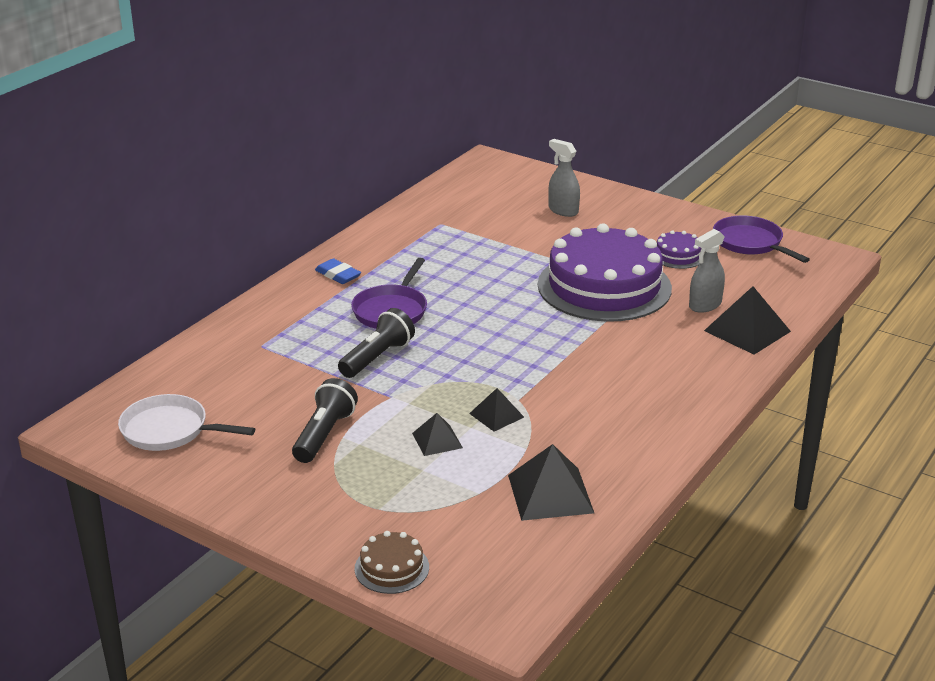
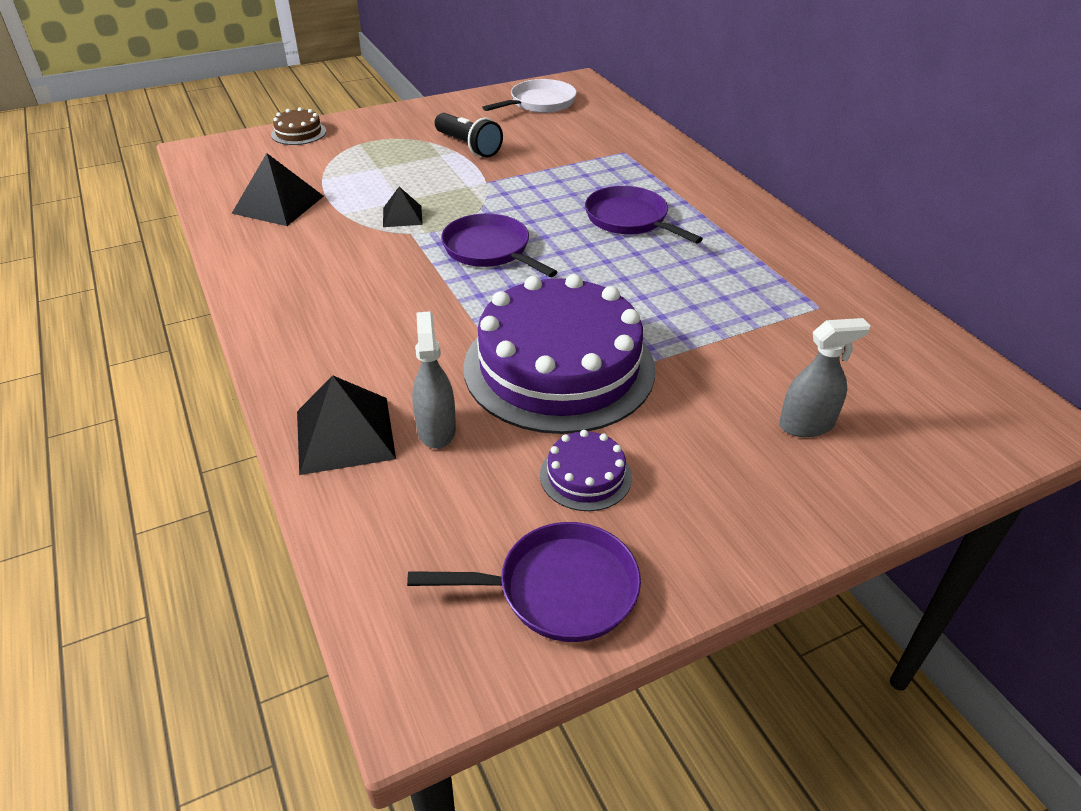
camera: 120 degrees right, 10 degrees up
(338, 275) = (728, 212): blue eraser -> none
(377, 357) = (552, 191): black flashlight -> none
(437, 440) = (404, 183): black pyramid -> none
(503, 354) = (490, 250): none -> purple pan

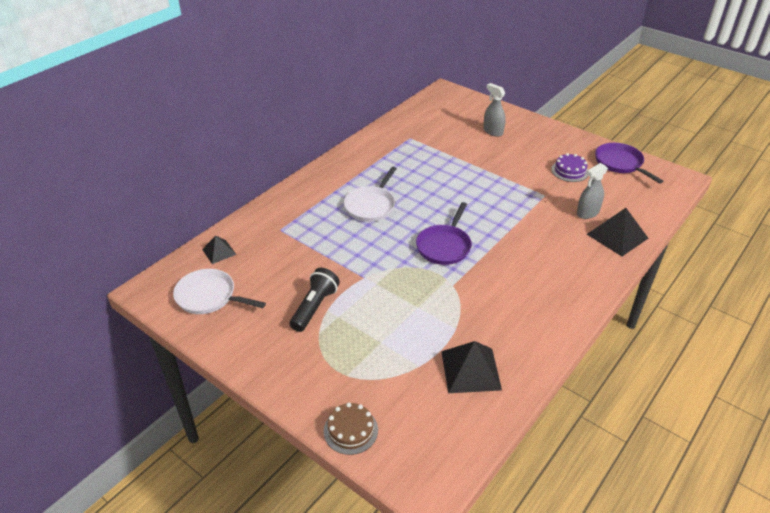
camera: 115 degrees left, 0 degrees up
(402, 216) = (436, 298): black pyramid -> black pyramid (219, 252)
(559, 367) = (518, 193): purple cake -> none
(630, 219) = (371, 205): purple pan -> white pan

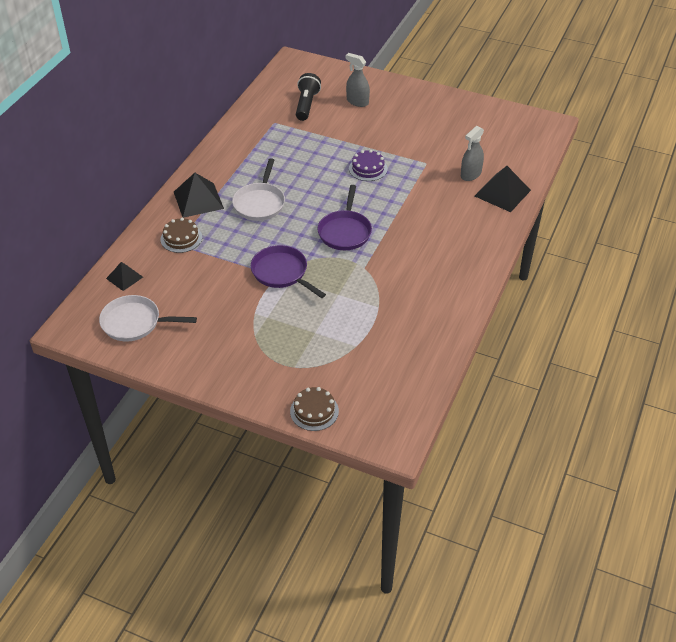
camera: 15 degrees left, 5 degrees up
(286, 225) = (181, 238): none -> brown cake
(314, 307) = (241, 313): black flashlight -> black flashlight (306, 105)
(471, 370) = (402, 340): black pyramid -> black pyramid (198, 200)
(570, 171) = (444, 133): purple cake -> purple cake (368, 168)
(620, 163) = (491, 117): purple pan -> purple pan (282, 273)

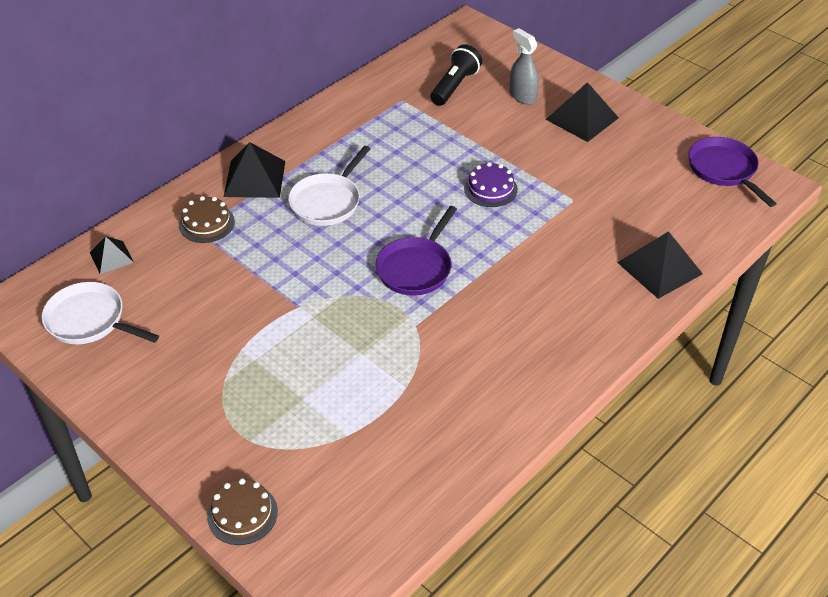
camera: 20 degrees right, 0 degrees up
(282, 273) = (305, 303): purple pan -> purple pan (724, 170)
(405, 108) = (582, 118): none -> black pyramid
(470, 174) = (627, 230): grey spray bottle -> none

